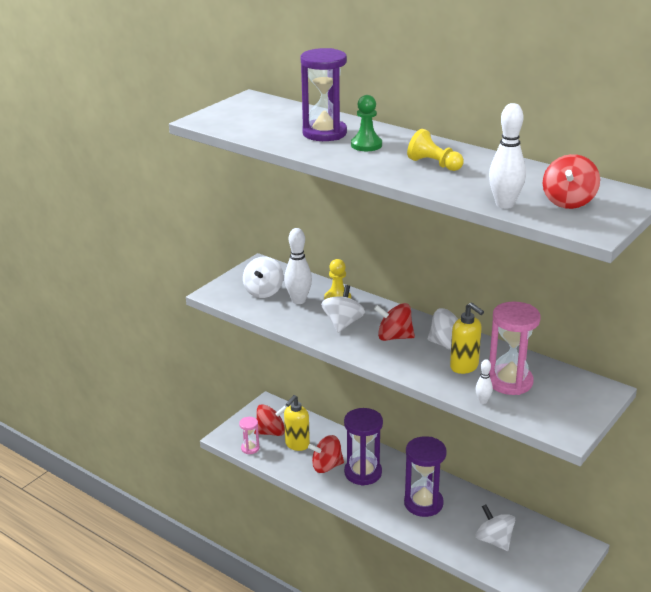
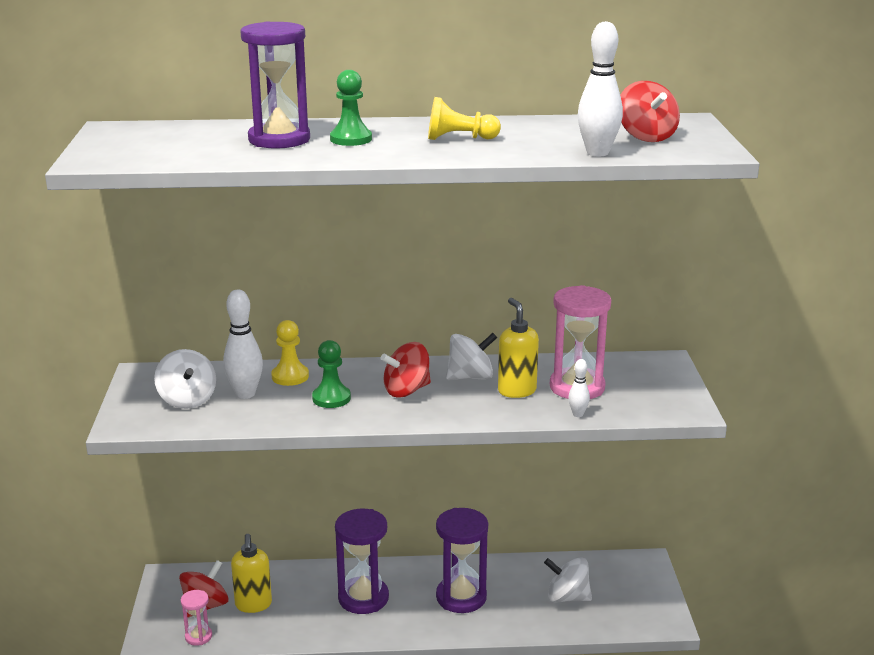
camera: 40 degrees left, 5 degrees down
(326, 466) = (315, 611): red spinning top -> none
(343, 323) = (331, 398): white spinning top -> green pawn
(464, 367) = (516, 391): yellow soap dispenser -> yellow soap dispenser turned 120 degrees counterclockwise

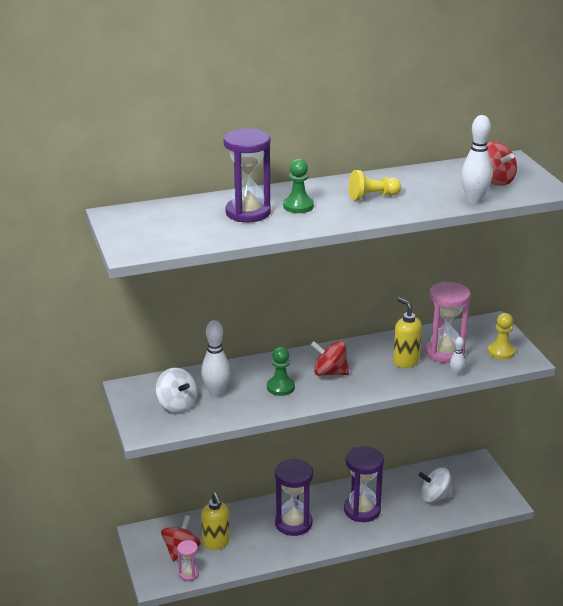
camera: 15 degrees left, 5 degrees up
(290, 376) = (239, 374): yellow pawn -> yellow pawn (501, 352)
(406, 390) = (330, 373): red spinning top -> red spinning top turned 60 degrees clockwise
(470, 377) = (368, 355): white spinning top -> none

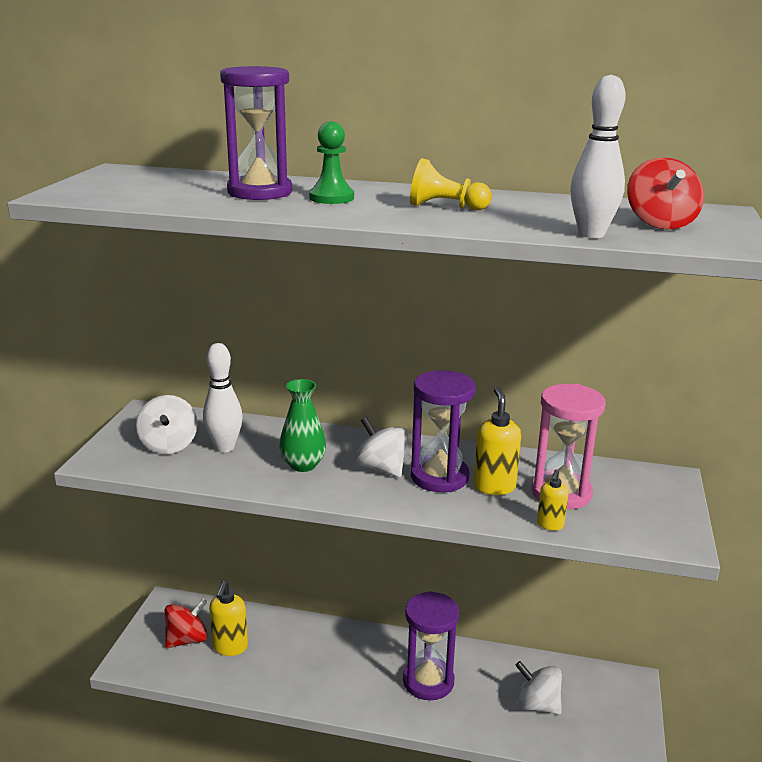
camera: 30 degrees right, 5 degrees down
(188, 574) = (168, 670): pink hourglass -> none
(280, 387) = (303, 465): green pawn -> green vase
(293, 523) = (333, 662): purple hourglass -> purple hourglass (439, 477)
(330, 373) = (381, 468): red spinning top -> white spinning top
(456, 374) = (550, 525): white bowling pin -> yellow soap dispenser
(501, 352) = (647, 518): yellow pawn -> none

